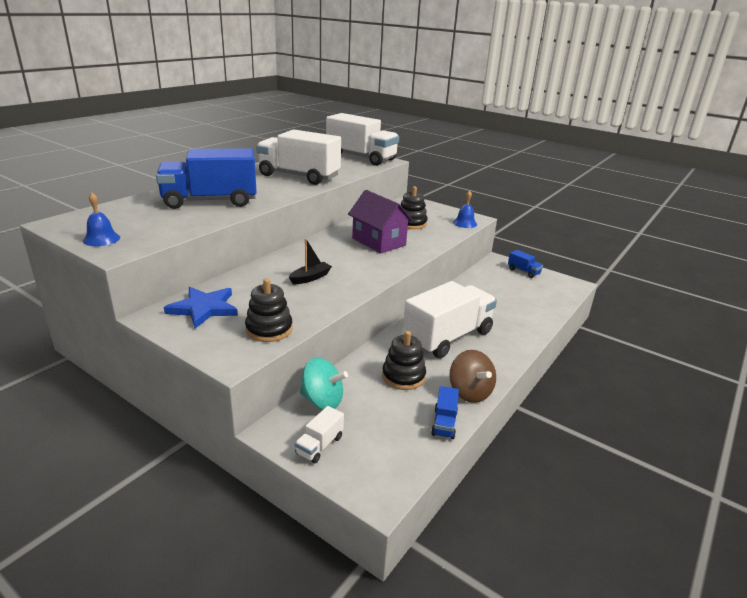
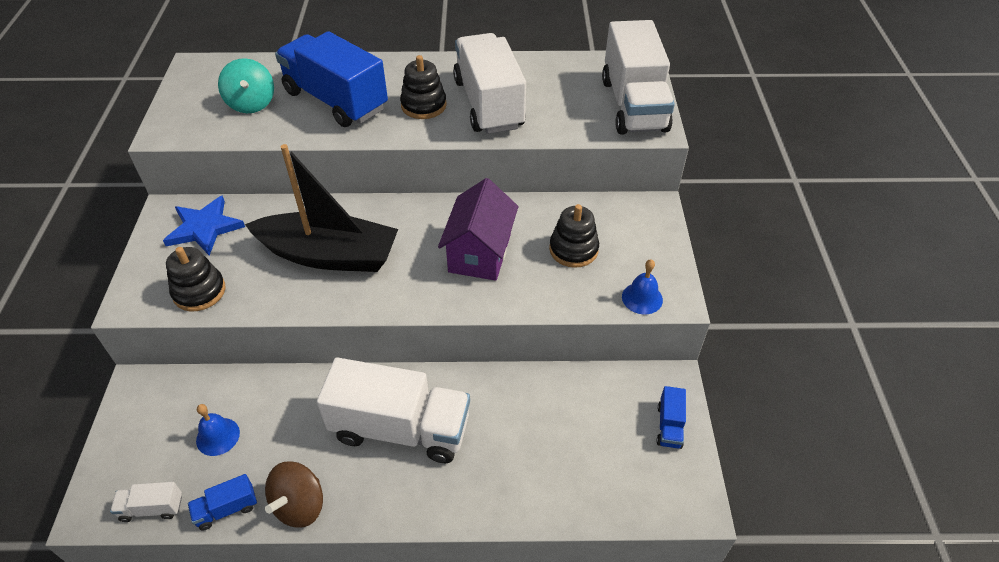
camera: 55 degrees right, 20 degrees up
(101, 239) = (183, 107): blue bell -> blue bell (218, 436)
(310, 278) = (329, 255): black boat -> black boat, size x2.46
(319, 445) = (134, 428): white truck -> white truck (152, 508)
(322, 400) = (201, 390): turquoise spinning top -> turquoise spinning top (251, 103)
(403, 376) = (287, 430): black stacking toy -> black stacking toy (423, 105)

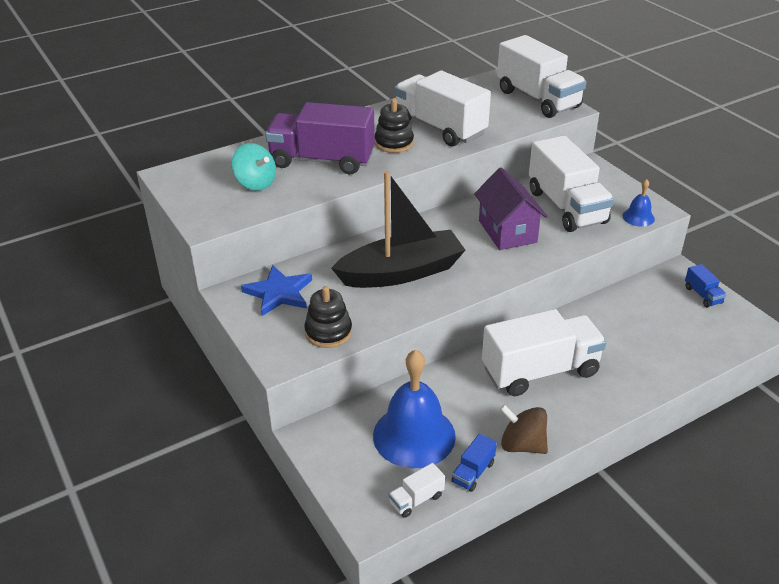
camera: 30 degrees left, 10 degrees down
(218, 436) = (414, 435): blue bell -> blue bell, size x2.15
(299, 505) = (522, 445): brown spinning top -> brown spinning top turned 120 degrees clockwise
(336, 100) = (322, 160): blue truck -> purple truck
(573, 249) = (566, 207): black stacking toy -> white truck

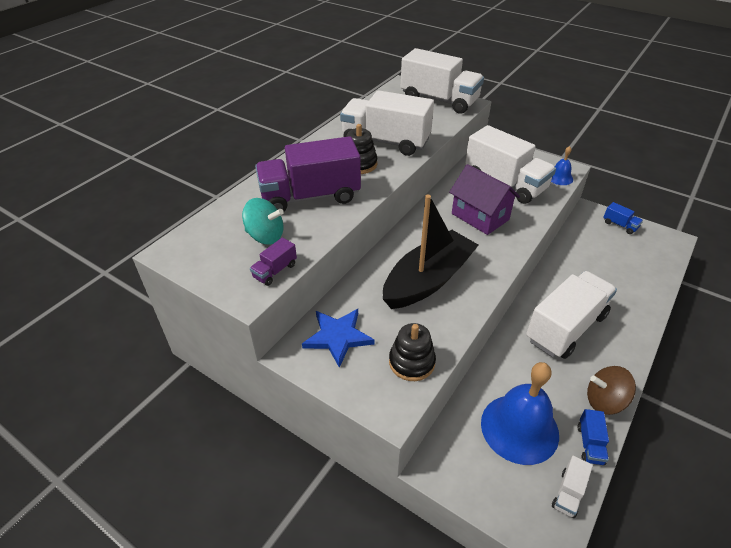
camera: 25 degrees left, 5 degrees up
(242, 213) = (275, 271): none -> purple truck

